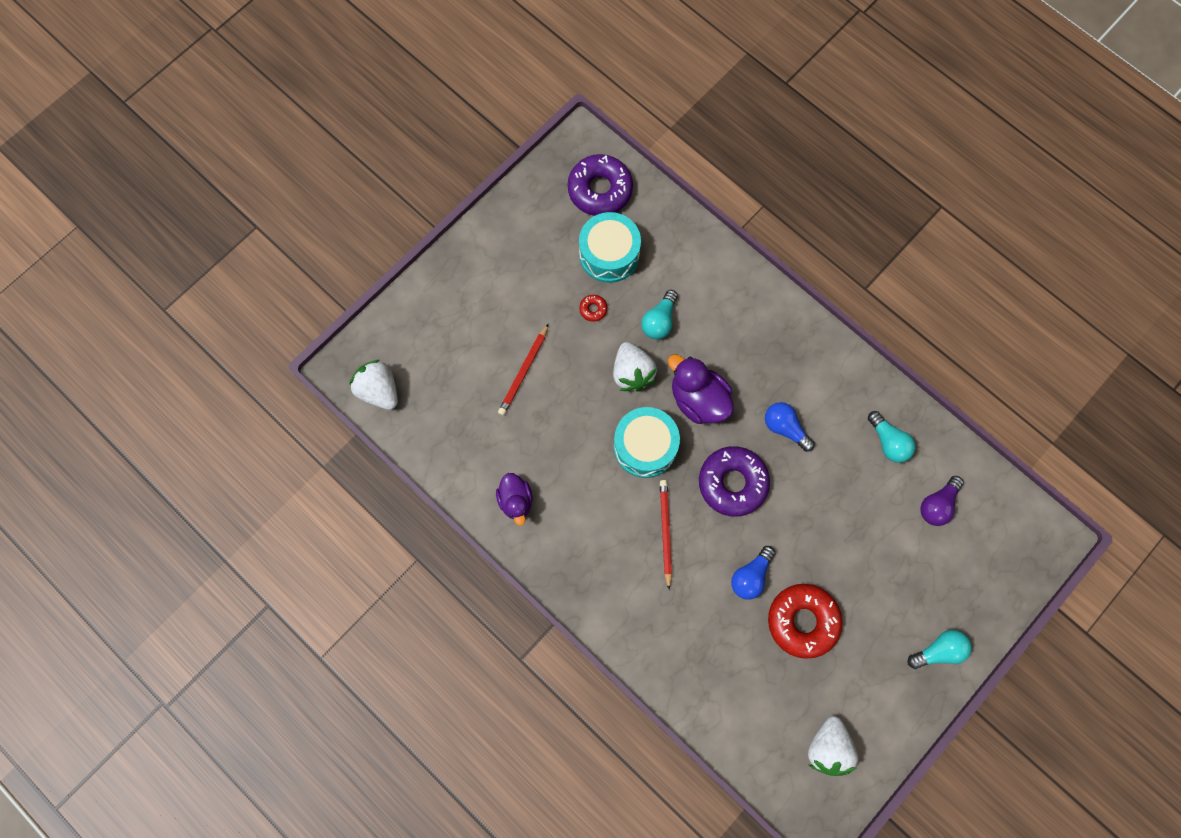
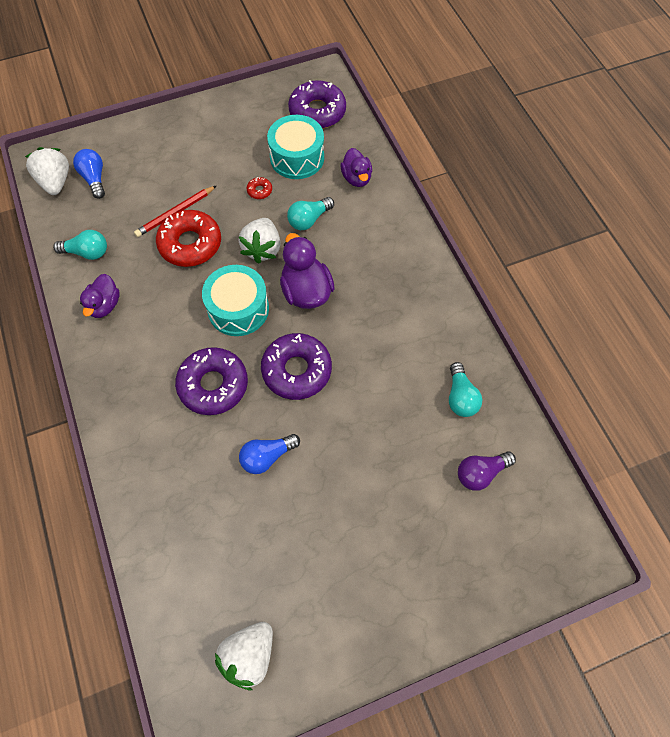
camera: 25 degrees right, 10 degrees down
(665, 532) = (213, 385): red pencil -> purple donut
(681, 253) = (356, 178): none -> purple duck
(785, 428) = (370, 345): blue light bulb -> blue light bulb (94, 179)
(802, 621) = (292, 520): red donut -> red donut (190, 244)
(938, 651) = (412, 613): turquoise light bulb -> turquoise light bulb (87, 252)

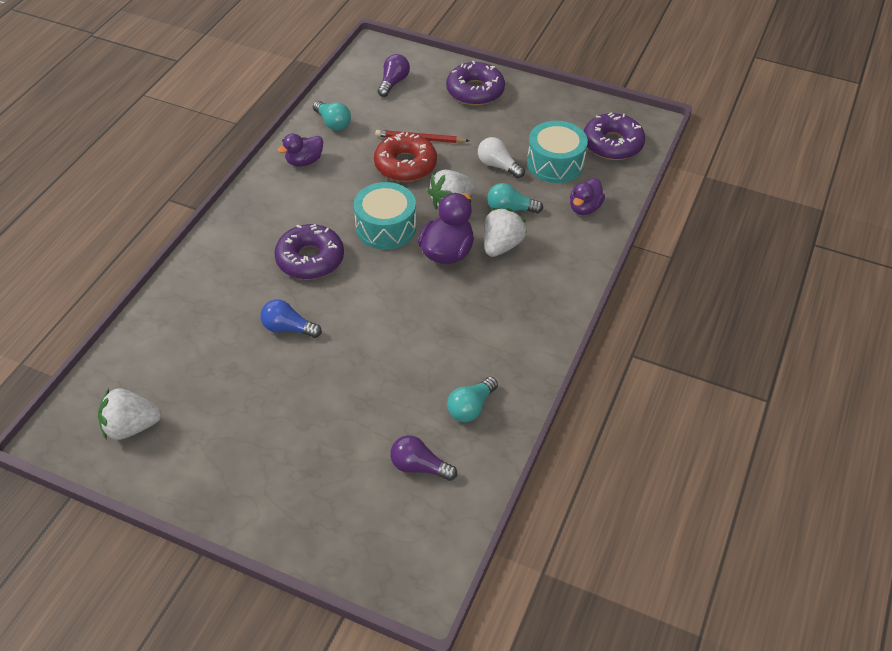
camera: 45 degrees right, 15 degrees down
(56, 182) = (366, 68): white strawberry -> white strawberry (501, 246)
(94, 179) = (393, 83): blue light bulb -> purple light bulb
(259, 191) = (498, 166): red donut -> white light bulb
(297, 370) = (375, 294): purple donut -> purple donut (475, 91)

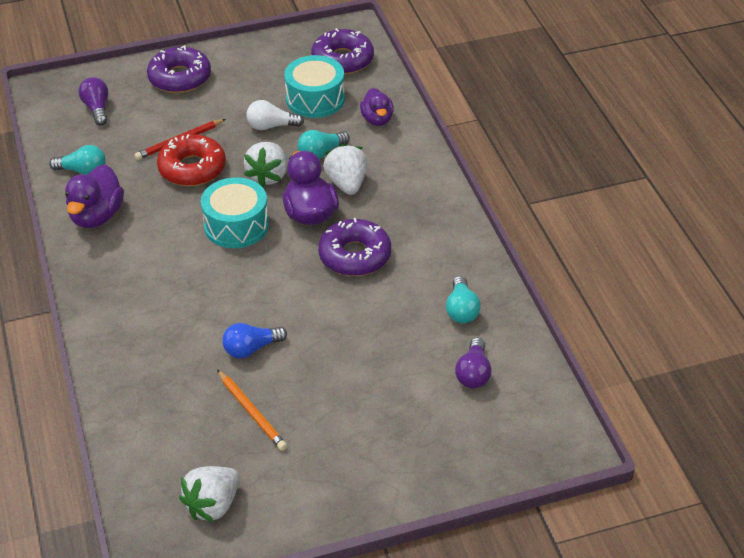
camera: 40 degrees left, 5 degrees down
(233, 377) = (251, 412): none -> orange pencil
(304, 161) = (97, 216): purple duck -> purple duck, size x1.53
(310, 259) = (202, 287): purple donut -> purple donut (355, 256)
(419, 467) = (473, 373): purple light bulb -> purple light bulb turned 60 degrees counterclockwise

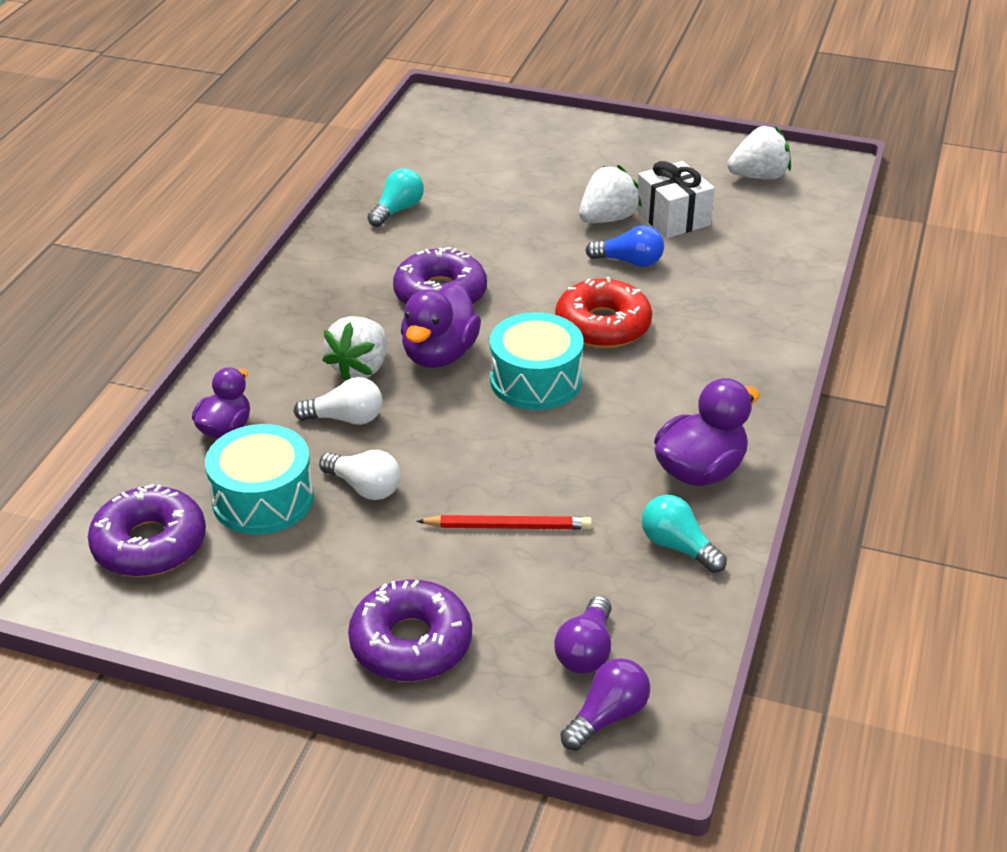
camera: 145 degrees left, 5 degrees down
(192, 168) = (525, 477): red donut -> red donut (603, 325)
(251, 412) = (673, 218): orange pencil -> white gift
(268, 176) = (440, 421): white strawberry -> white strawberry (607, 219)
(321, 153) = (345, 418): turquoise light bulb -> white light bulb
(473, 373) = (448, 167): purple light bulb -> purple light bulb (607, 716)

